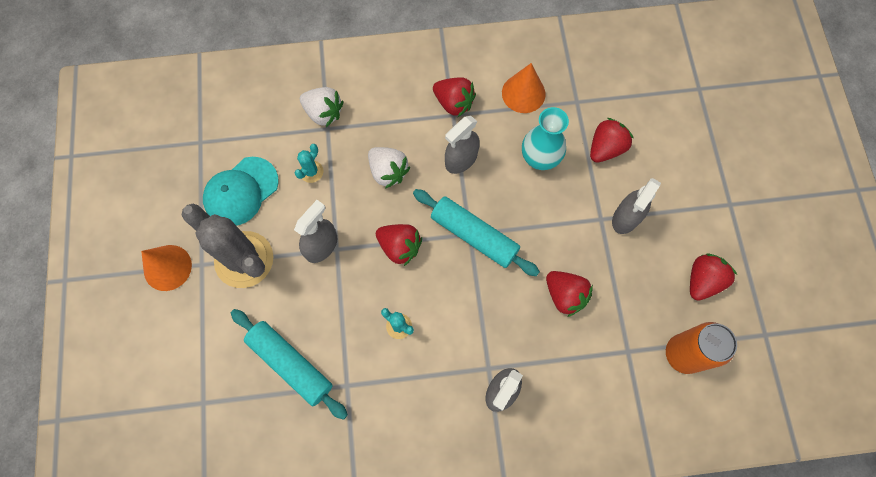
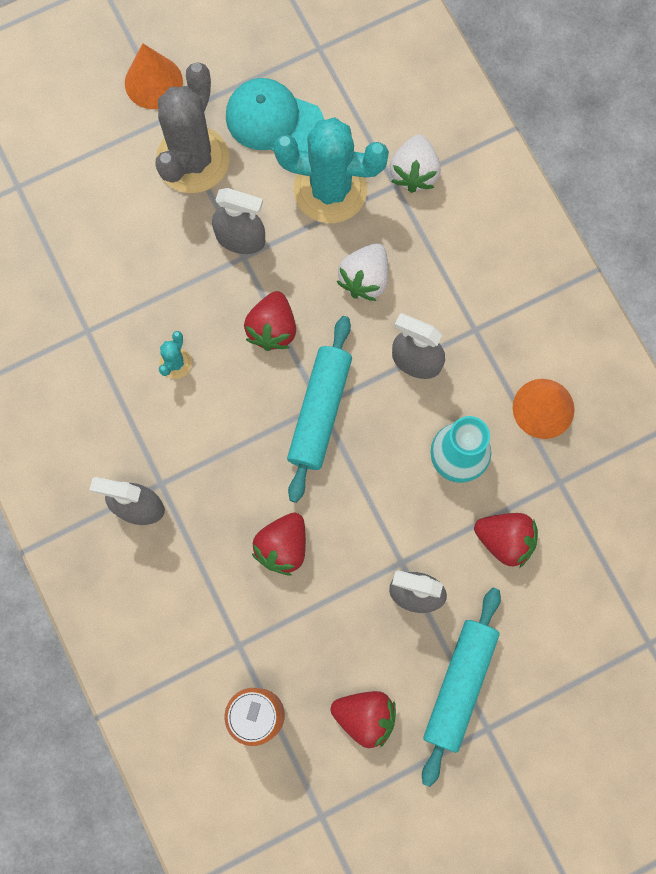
camera: 70 degrees right, 5 degrees up
(291, 364) = (90, 261): turquoise rolling pin -> turquoise rolling pin (459, 685)
(311, 171) = (330, 189): turquoise cactus -> turquoise cactus, size x2.35
(454, 103) = (492, 325): red strawberry -> none

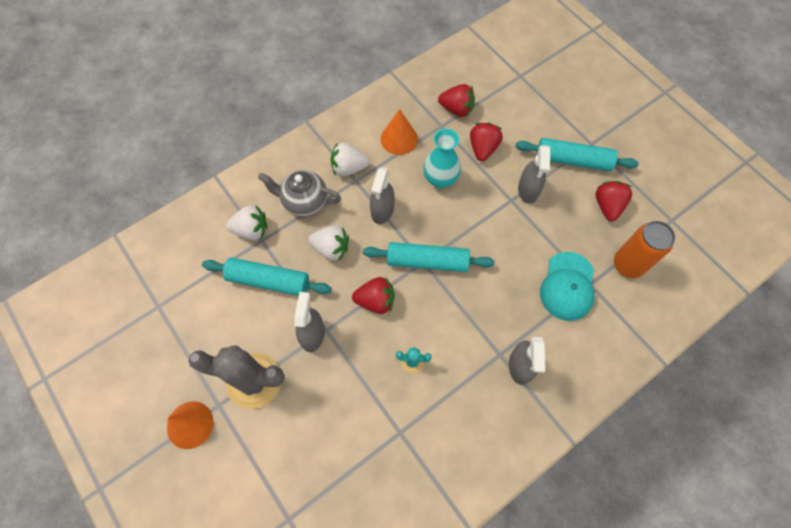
camera: 100 degrees left, 10 degrees down
(274, 121) = (218, 327): turquoise cap -> turquoise cap (567, 286)
(282, 547) = (521, 269): red strawberry -> red strawberry (456, 109)
(330, 189) = (268, 280): turquoise cactus -> turquoise rolling pin
(448, 250) = (304, 202): none -> grey teapot
(499, 322) = (349, 168): none -> white strawberry

